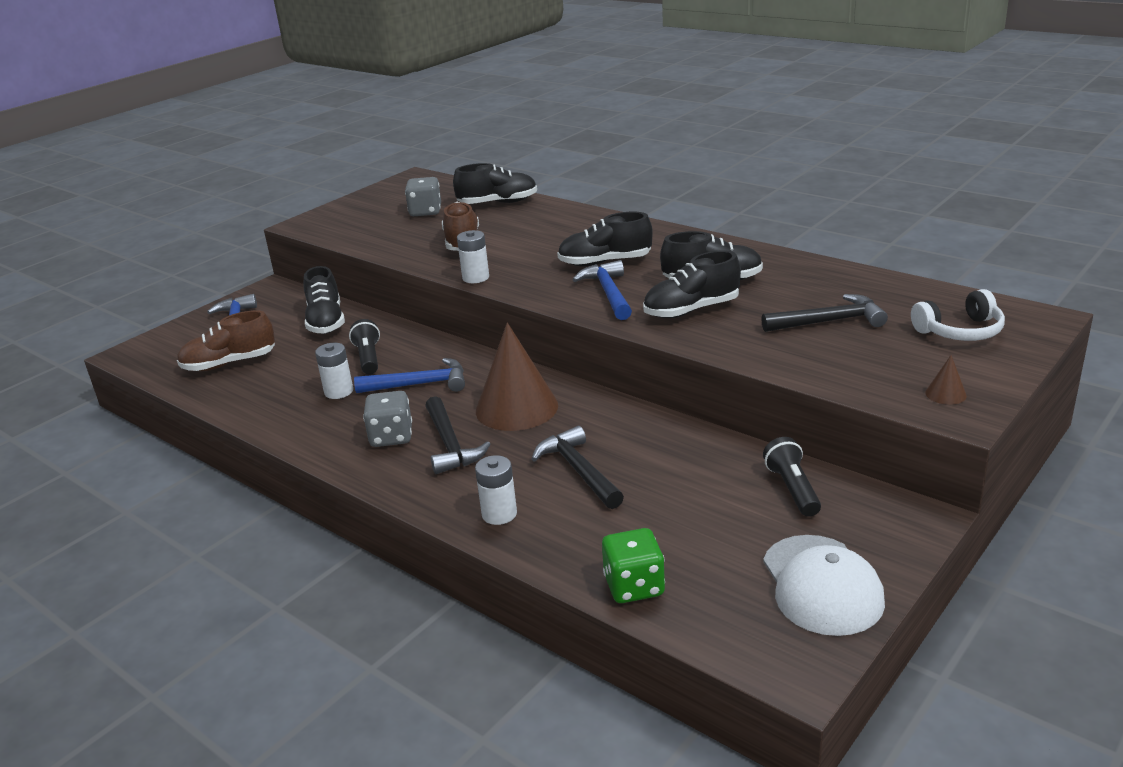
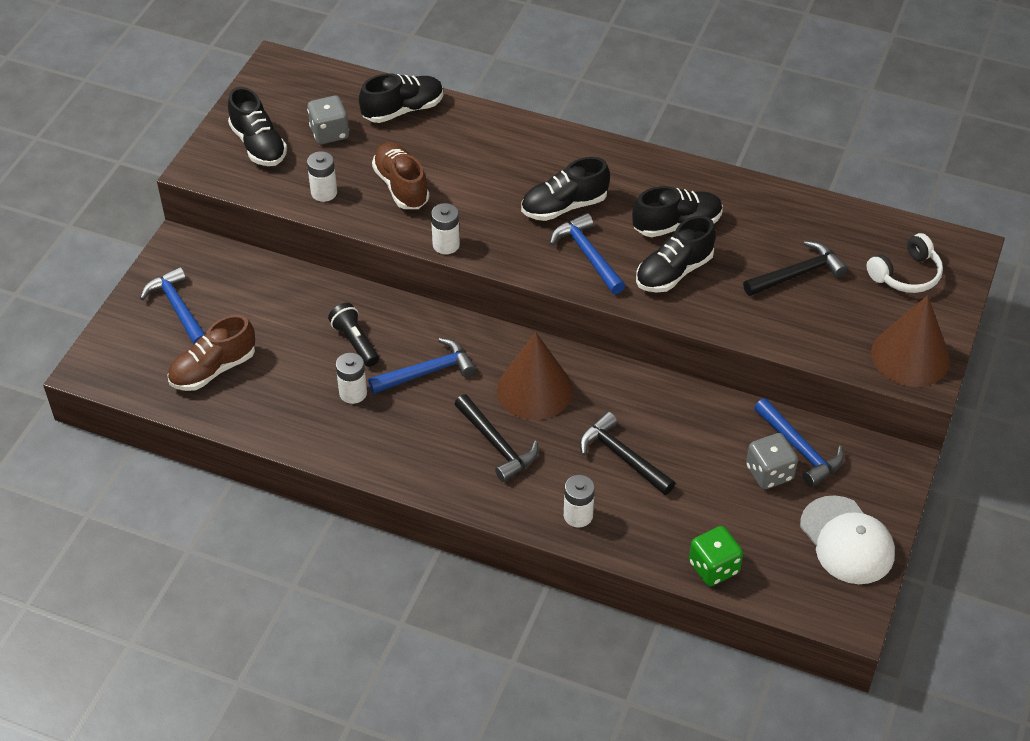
camera: 20 degrees left, 20 degrees up
(326, 322) = (278, 293): black shoe -> black shoe (258, 145)
(391, 437) = (437, 443): grey dice -> grey dice (769, 473)
(392, 242) = (324, 192): none -> white battery
(792, 489) = (799, 449): black flashlight -> blue hammer
(945, 394) = (910, 356): brown cone -> brown cone, size x2.50

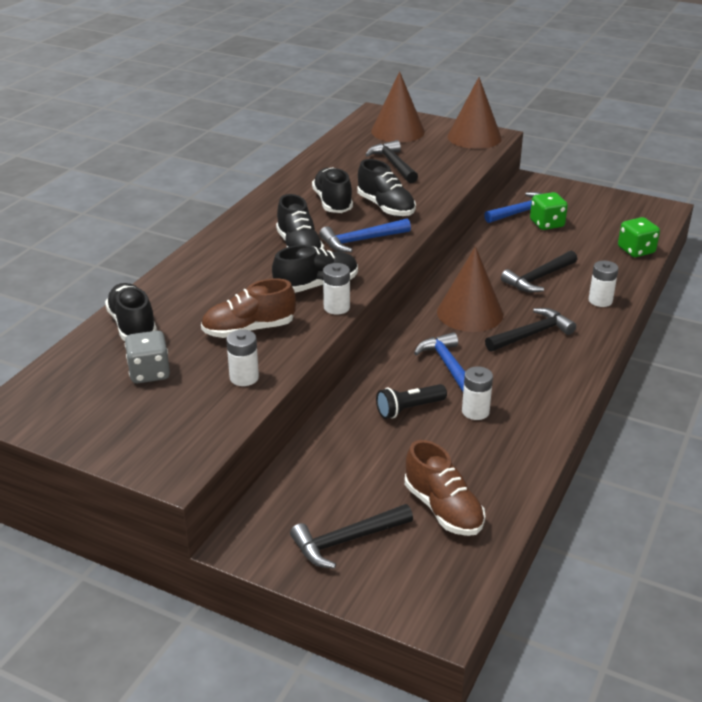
camera: 85 degrees left, 15 degrees down
(178, 308) = (347, 540): blue hammer -> black hammer
(258, 145) = (149, 424): black shoe -> black shoe (316, 286)
(769, 473) = (547, 224): grey dice -> green dice
(847, 540) = (601, 203): white cap -> none
(906, 274) = (397, 131): white headphones -> brown cone

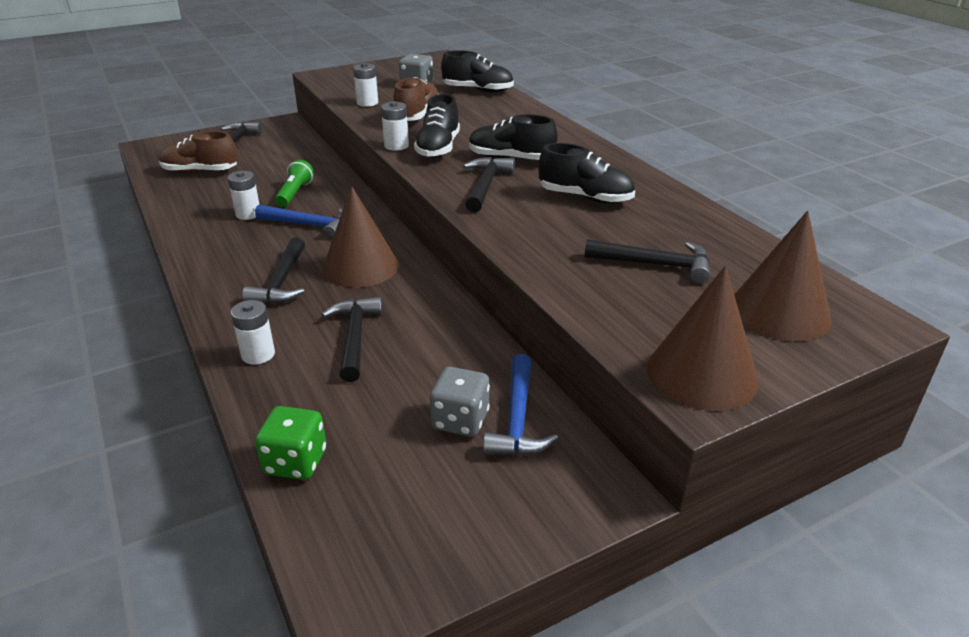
camera: 125 degrees right, 0 degrees up
(361, 241) = (486, 185): blue hammer -> black hammer
(386, 207) = (540, 219): black shoe -> none
(409, 409) = (295, 193): black flashlight -> green flashlight
(547, 224) = (460, 420): green dice -> grey dice

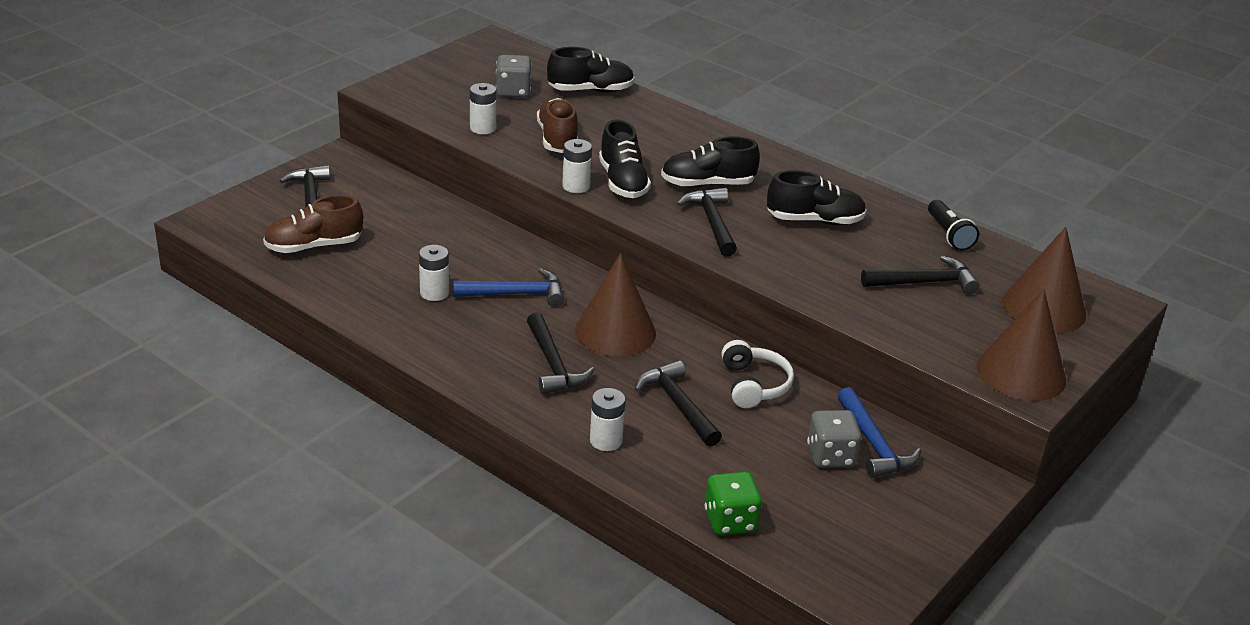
camera: 25 degrees left, 0 degrees up
(295, 193) = (459, 257): green flashlight -> none
(442, 335) = (753, 385): none -> white headphones
(717, 228) = (949, 234): none -> black flashlight

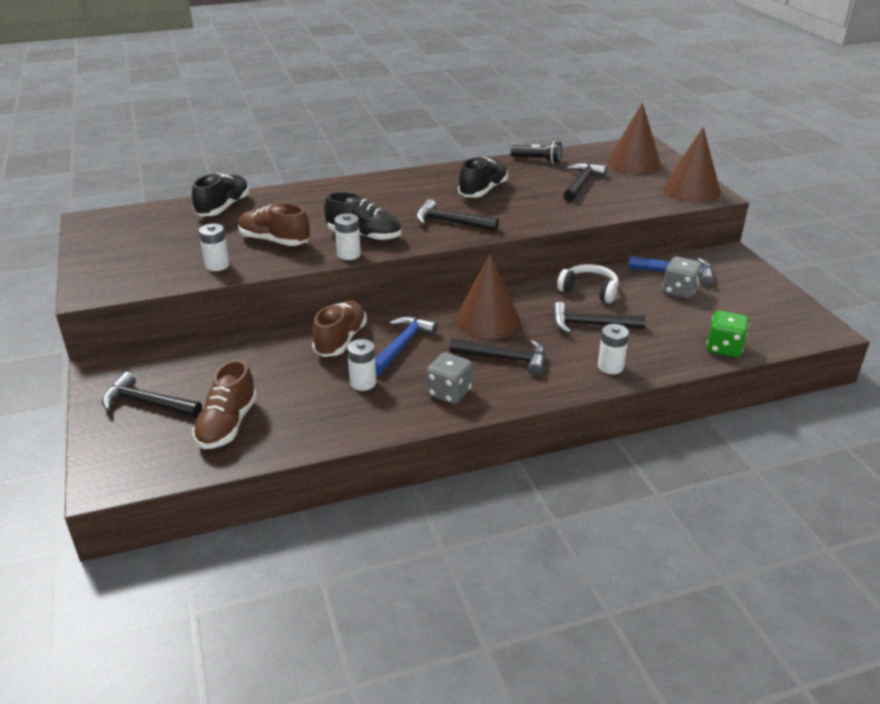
camera: 55 degrees left, 0 degrees up
(491, 256) = (340, 340): none -> brown shoe
(513, 91) = (180, 236): grey dice -> grey dice (449, 392)
(707, 184) = (402, 208): black shoe -> none

